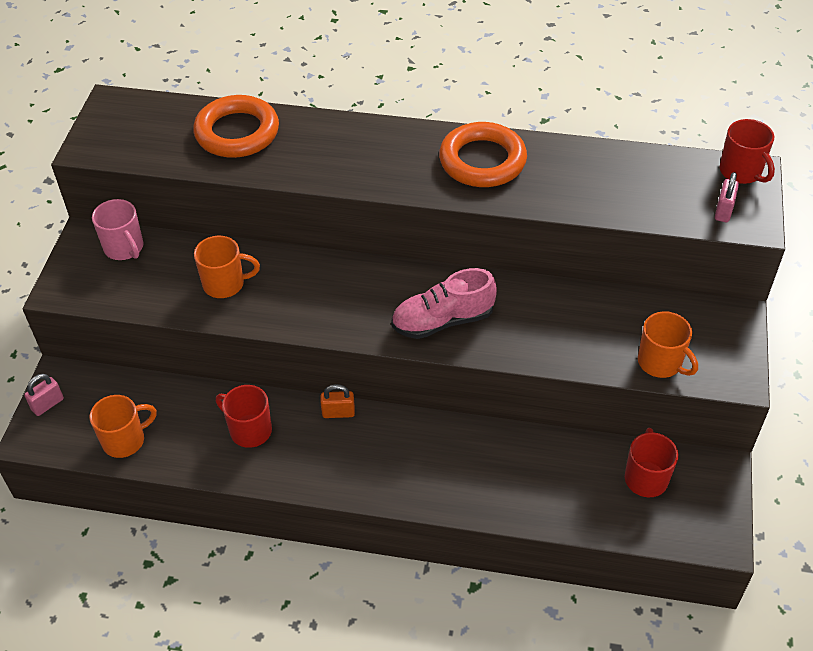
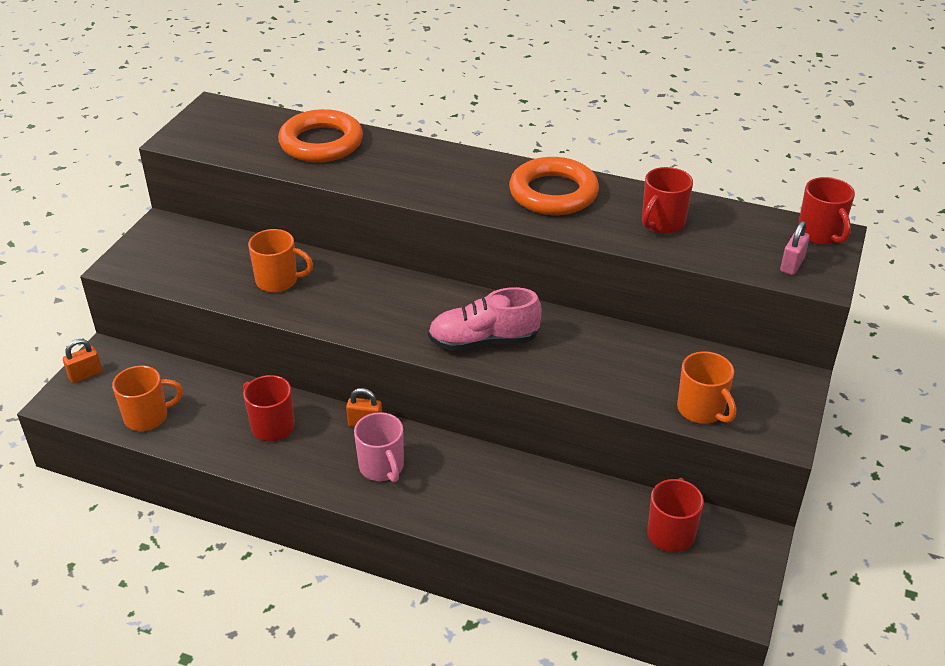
camera: 10 degrees right, 10 degrees down
(47, 404) = (85, 375): pink padlock -> orange padlock
(124, 248) = (193, 239): pink mug -> pink mug (382, 467)
(594, 181) = (662, 223): none -> red mug

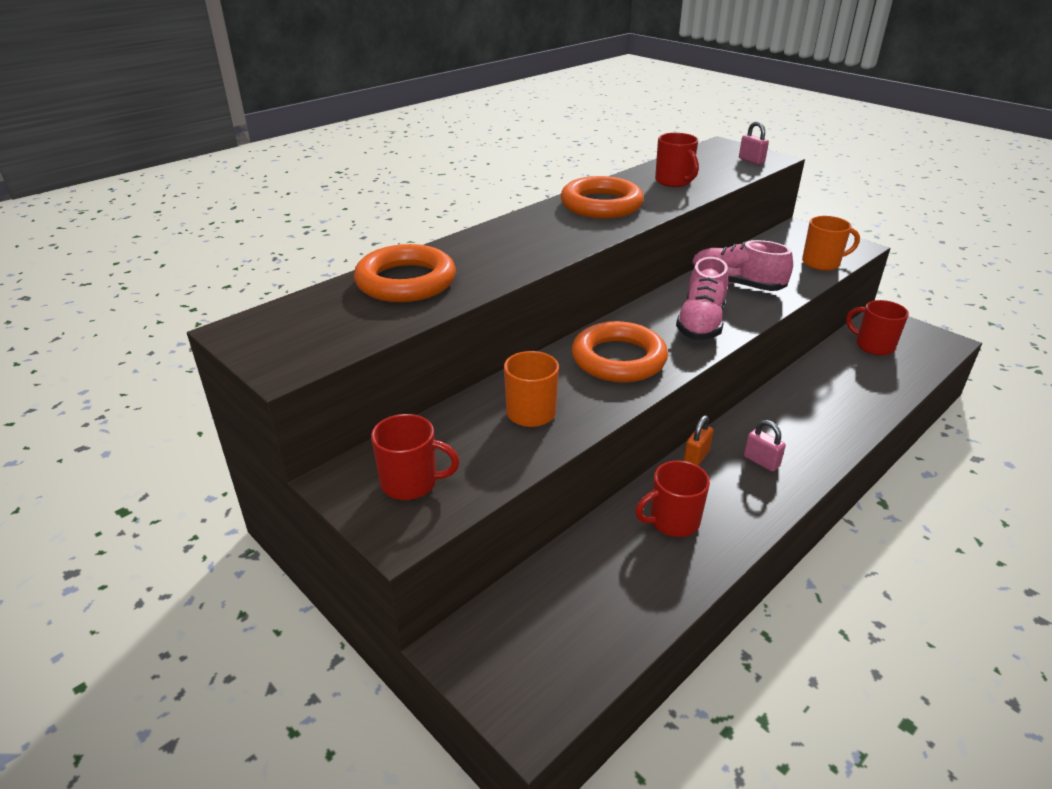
camera: 65 degrees left, 5 degrees down
(85, 375) = (489, 678): orange padlock -> none
(147, 417) = (609, 625): orange mug -> none
(382, 467) = (761, 461): pink mug -> pink padlock
(383, 305) = (618, 359): none -> orange ring
(587, 351) = (736, 284): none -> pink shoe
(820, 234) = (719, 146): red mug -> red mug (411, 483)

